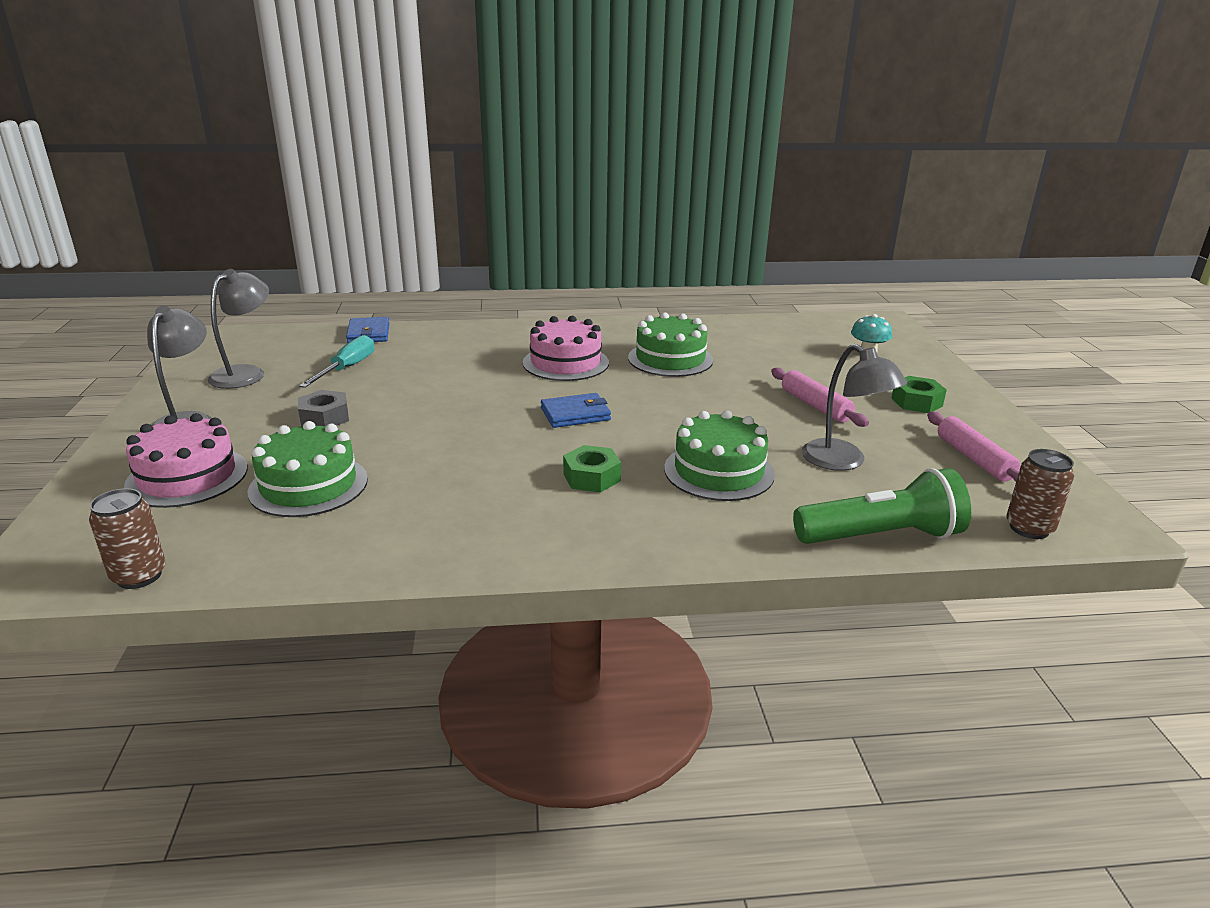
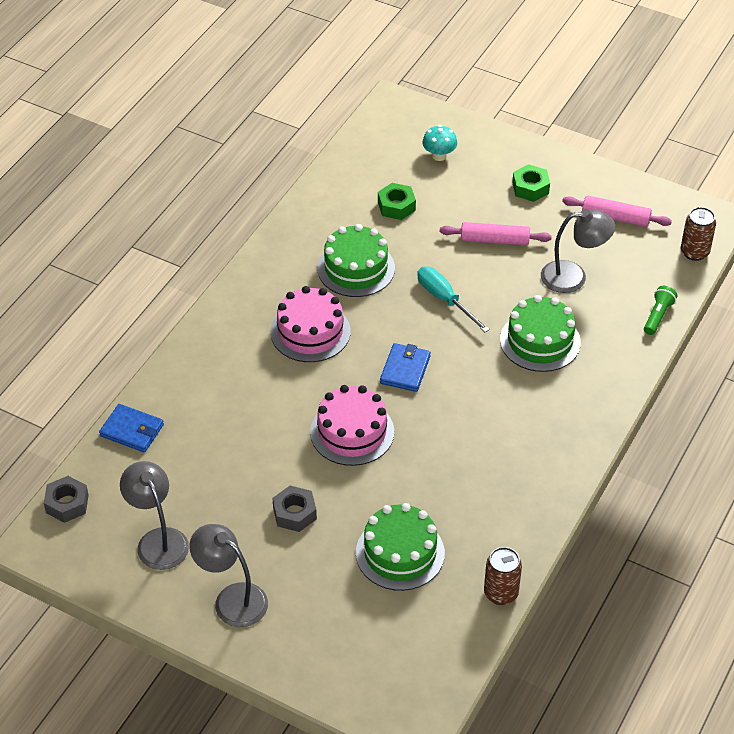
camera: 55 degrees left, 20 degrees up
(139, 576) = (457, 665): brown can -> brown can (501, 593)
(187, 476) = (334, 617): pink cake -> pink cake (352, 432)
(265, 334) = (67, 504): none -> grey nut
(347, 368) = (204, 470): turquoise screwdriver -> turquoise screwdriver (445, 299)
(591, 477) = (500, 405): green nut -> green nut (396, 206)
(881, 536) = (658, 316): green flashlight -> green flashlight, size x0.51

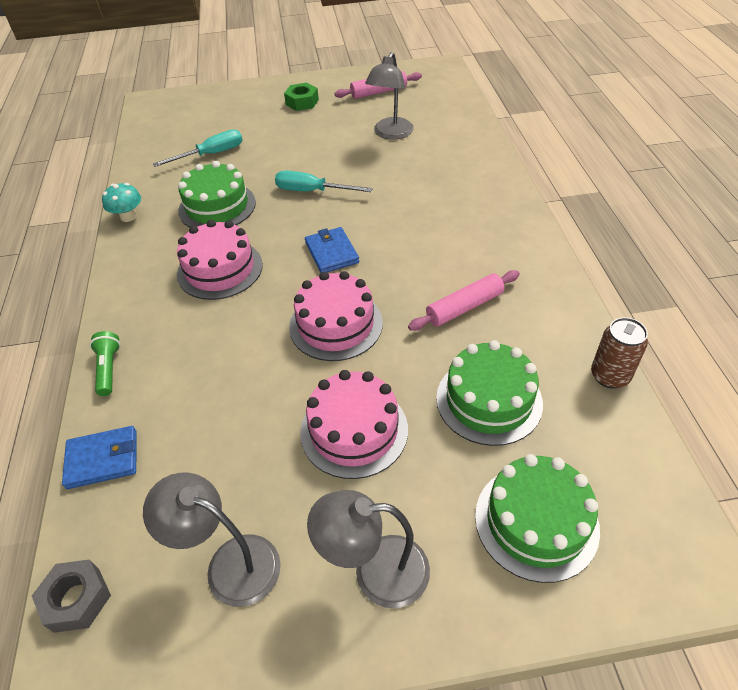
camera: 35 degrees left, 0 degrees up
(294, 513) = (354, 430): grey nut -> pink cake
(396, 206) = (211, 154): green nut -> turquoise screwdriver
(439, 155) = (214, 113): turquoise mushroom -> turquoise mushroom (128, 216)
(494, 240) = (309, 140): pink rolling pin -> pink rolling pin (464, 307)
(540, 341) = (413, 180): green cake -> green cake (536, 521)
(573, 277) = (390, 134): grey lamp -> grey lamp turned 150 degrees clockwise
(658, 316) = (473, 127): green flashlight -> green flashlight (109, 369)
(694, 252) = (451, 86): brown can -> none

